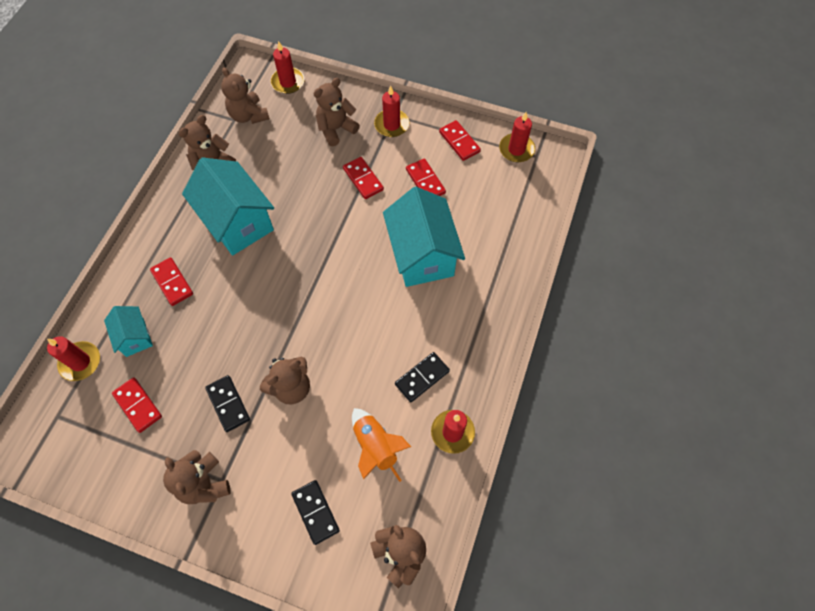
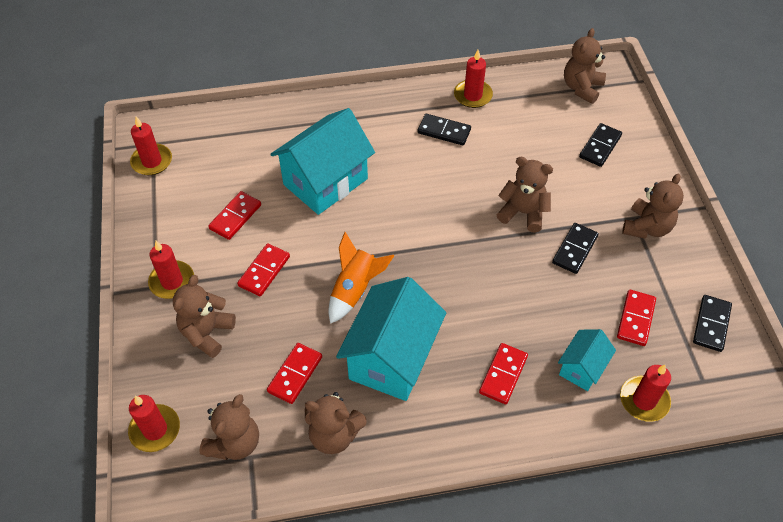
camera: 120 degrees left, 10 degrees down
(87, 462) = (711, 324): none -> black domino
(336, 129) = (207, 333): brown teddy bear -> brown teddy bear turned 90 degrees clockwise
(375, 447) = (523, 134): orange rocket -> orange rocket (355, 290)
(459, 142) = (165, 211): red domino -> red domino (295, 374)

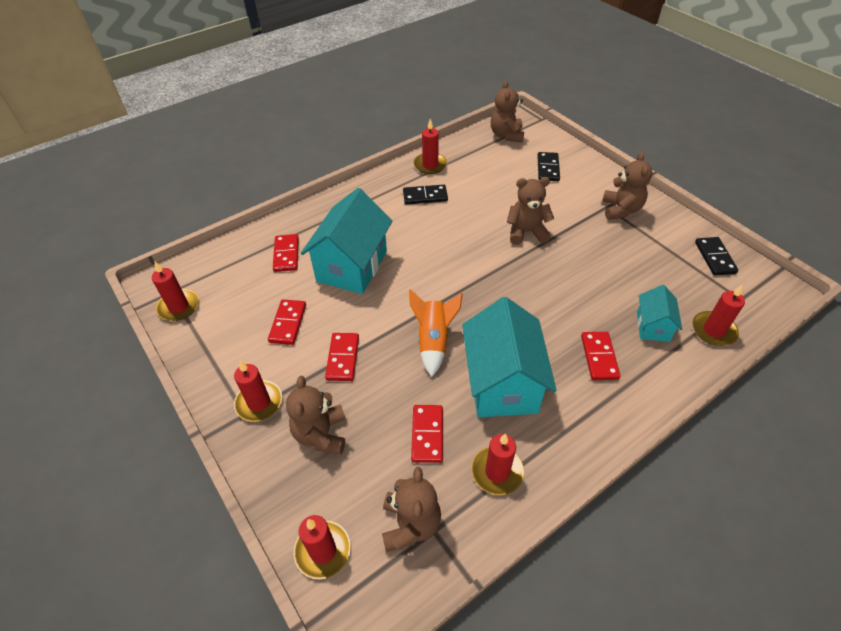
camera: 25 degrees left, 5 degrees down
(334, 435) = (497, 472): brown teddy bear -> red candle
(574, 249) = (582, 243): black domino -> none
(635, 319) = (662, 275): red domino -> red domino (286, 254)

